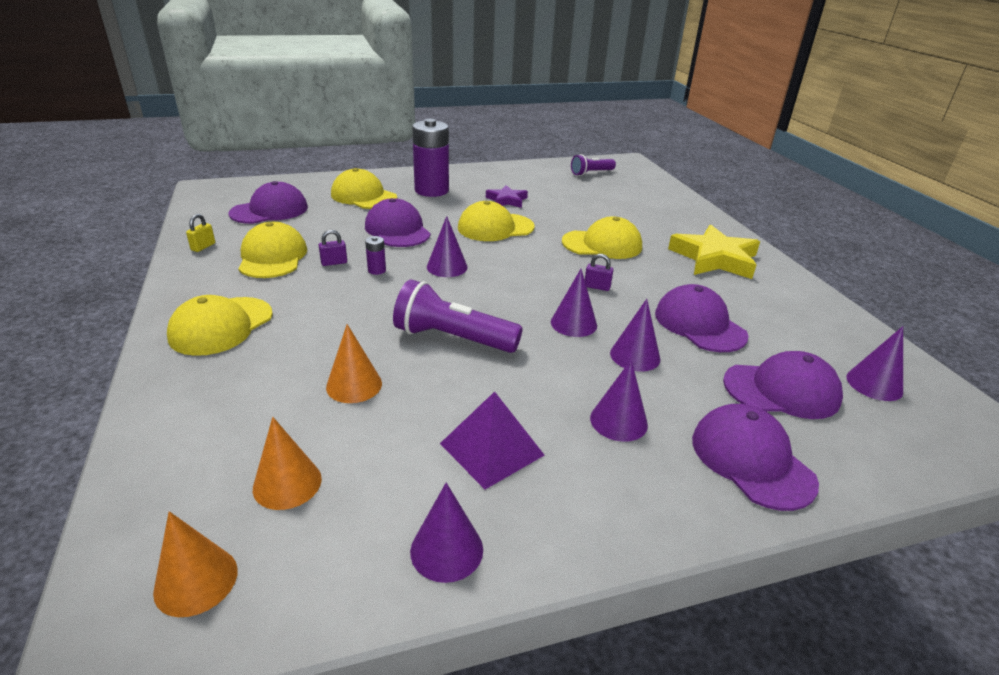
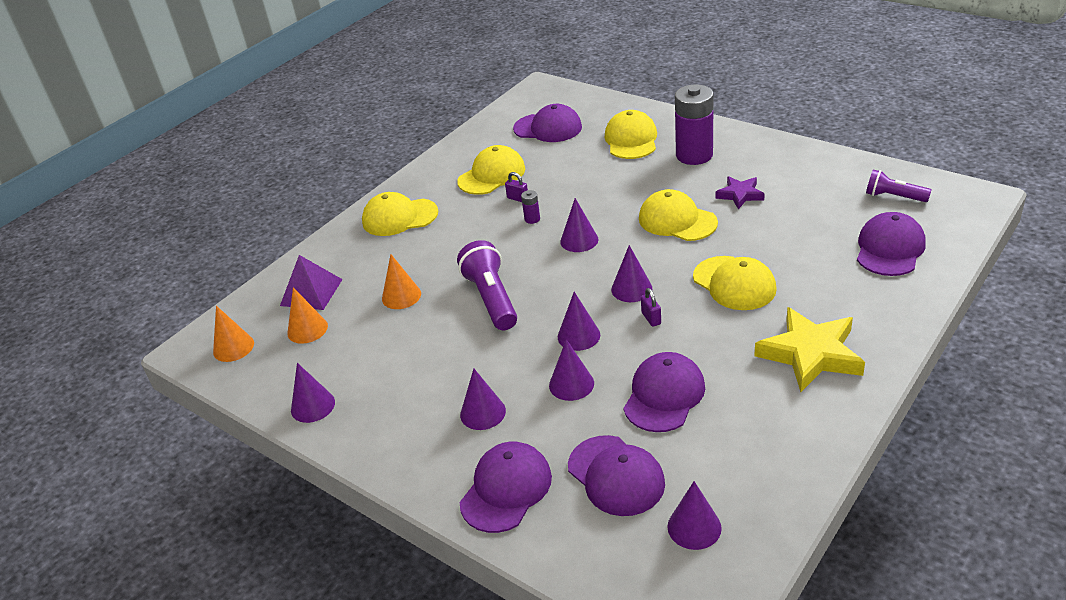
camera: 60 degrees right, 5 degrees up
(203, 247) = (468, 147): yellow padlock -> none
(397, 230) = (601, 187): purple cap -> purple cap (890, 249)
(491, 449) = (400, 377): purple pyramid -> purple pyramid (311, 292)
(548, 277) = (631, 289): none -> purple cone

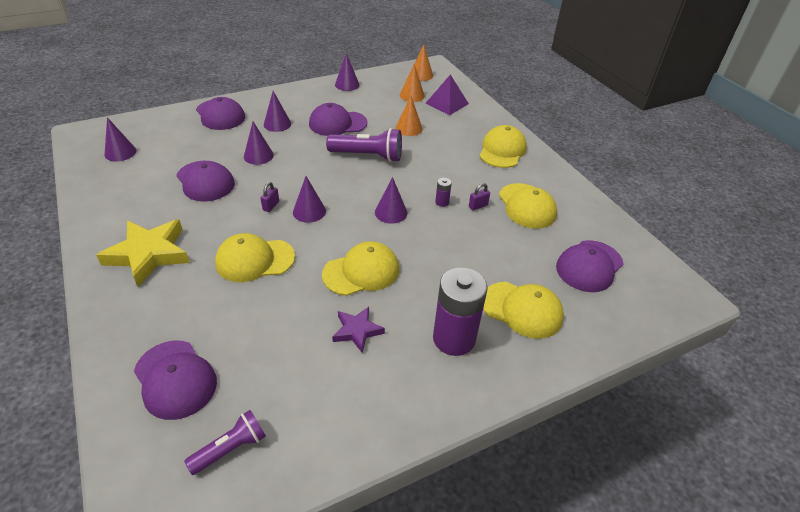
camera: 110 degrees right, 5 degrees up
(578, 336) = (293, 173): purple cone -> none
(616, 476) = (181, 144): purple cap -> purple cap (337, 123)
(651, 318) = (271, 206): purple padlock -> purple padlock turned 75 degrees counterclockwise

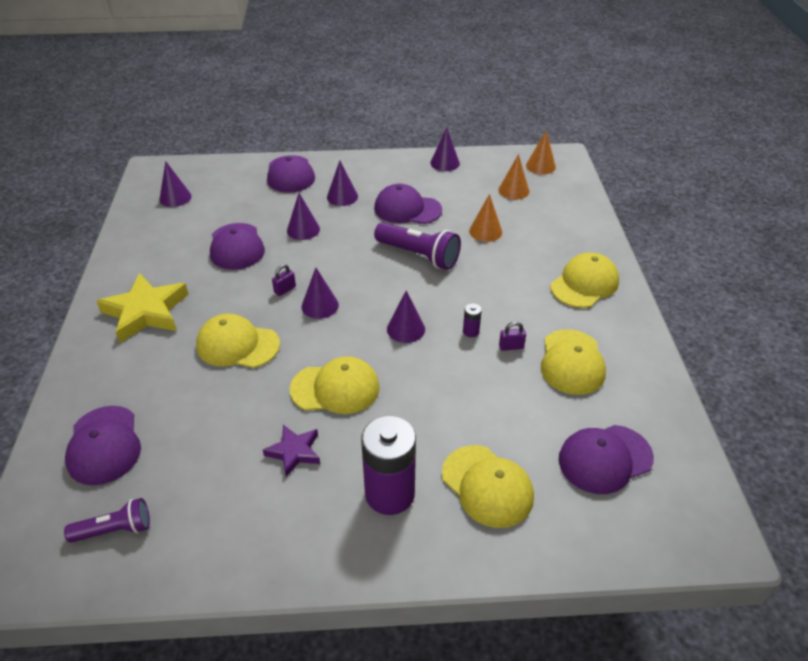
camera: 25 degrees right, 0 degrees up
(447, 103) = (551, 209): purple pyramid -> none

